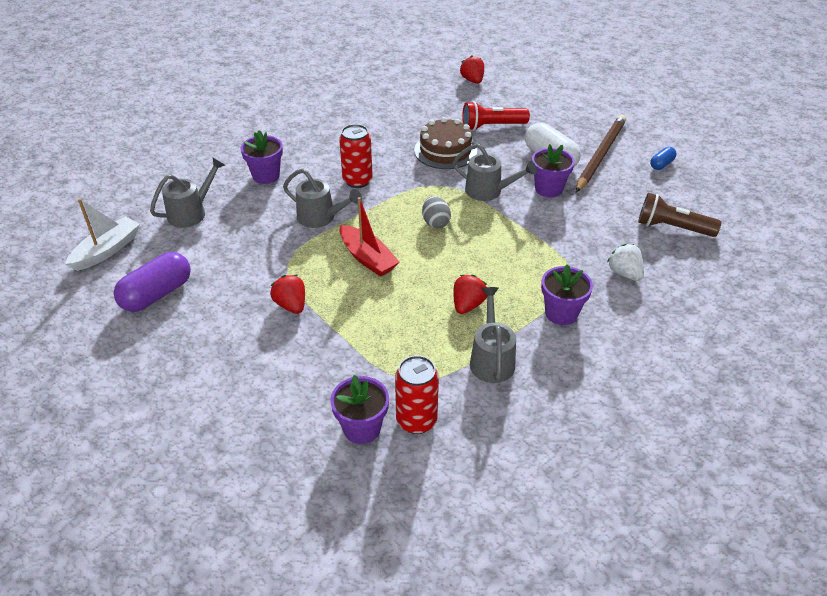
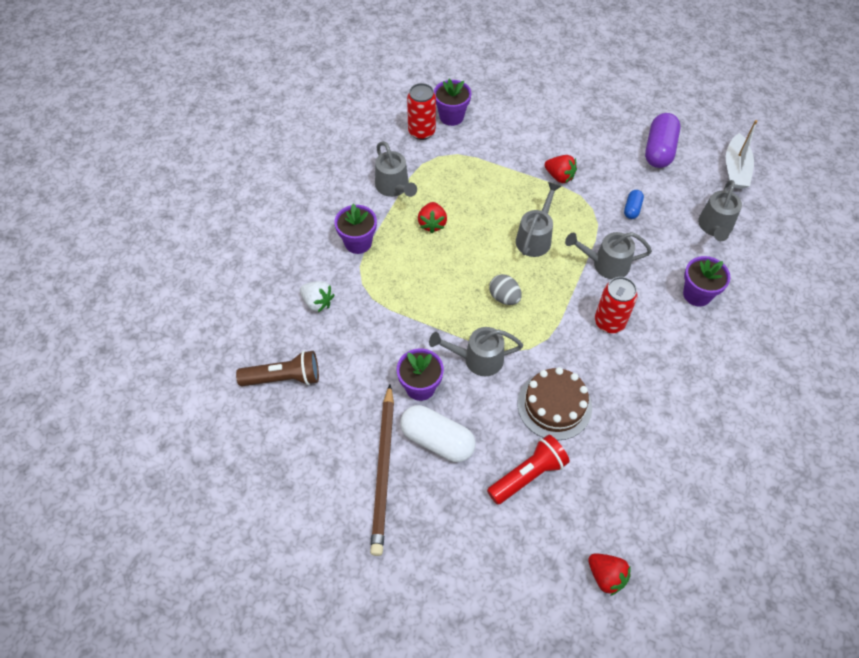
camera: 155 degrees right, 15 degrees up
(367, 258) = (535, 237): red boat -> grey watering can
(661, 164) = (310, 482): blue capsule -> blue capsule (632, 209)

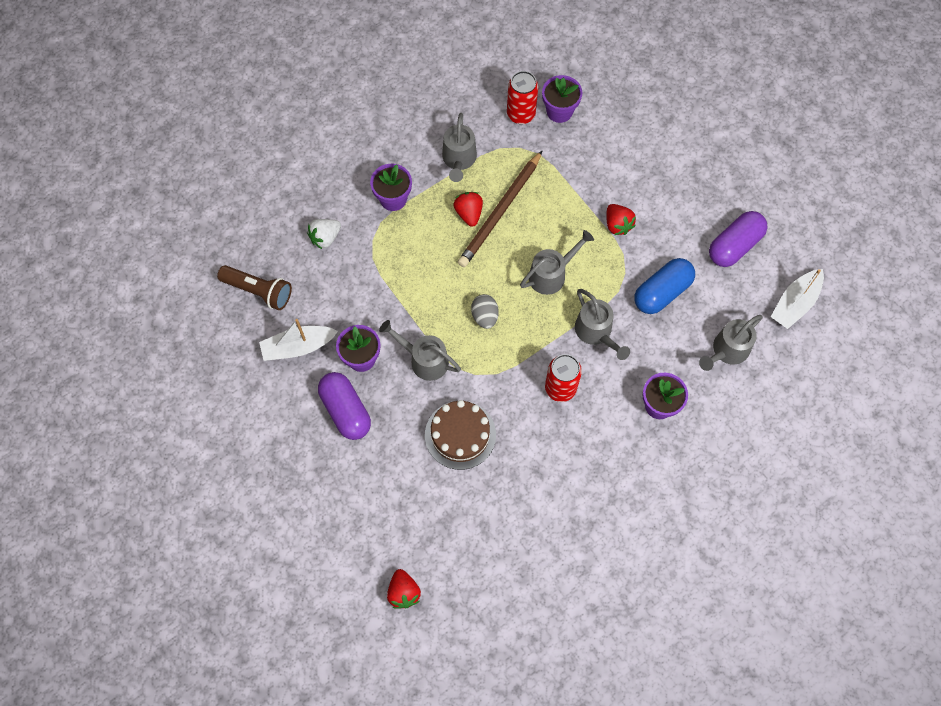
camera: 30 degrees right, 10 degrees up
(317, 302) = (325, 238): white strawberry -> white strawberry turned 75 degrees clockwise
(354, 407) = (298, 347): none -> white boat
(383, 471) = (288, 412): brown pencil -> brown pencil (500, 212)
(432, 224) = (469, 213): red strawberry -> red strawberry turned 135 degrees clockwise
(437, 440) = (345, 410): white capsule -> purple capsule
(528, 475) = (398, 479): red flashlight -> none
(605, 264) = (596, 333): grey watering can -> grey watering can turned 150 degrees counterclockwise
(632, 209) = (662, 292): blue capsule -> blue capsule, size x1.97

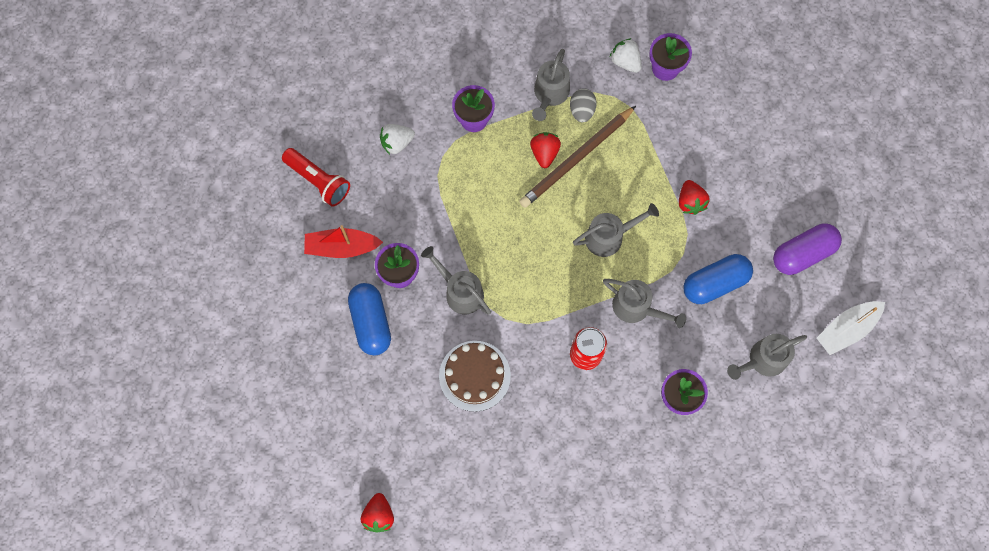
camera: 15 degrees right, 5 degrees up
(258, 291) = (318, 181): brown flashlight -> red flashlight
(298, 347) = (342, 247): white boat -> red boat
(345, 410) = (371, 322): purple capsule -> blue capsule
(484, 316) = (531, 263): grey egg -> grey egg (582, 110)
(521, 114) = (625, 62): red can -> white strawberry
(596, 333) = (637, 308): grey watering can -> grey watering can turned 45 degrees counterclockwise

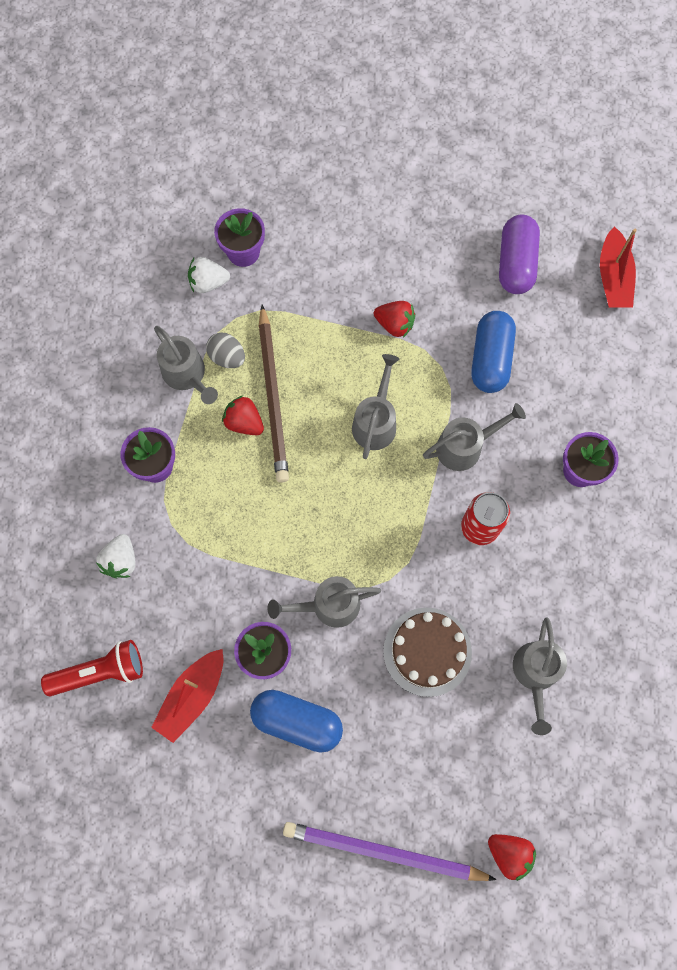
camera: 55 degrees left, 0 degrees up
(325, 433) = (383, 852): none -> purple pencil
(762, 360) = (594, 370): grey watering can -> grey watering can (535, 675)
(846, 329) = (613, 277): white boat -> red boat

